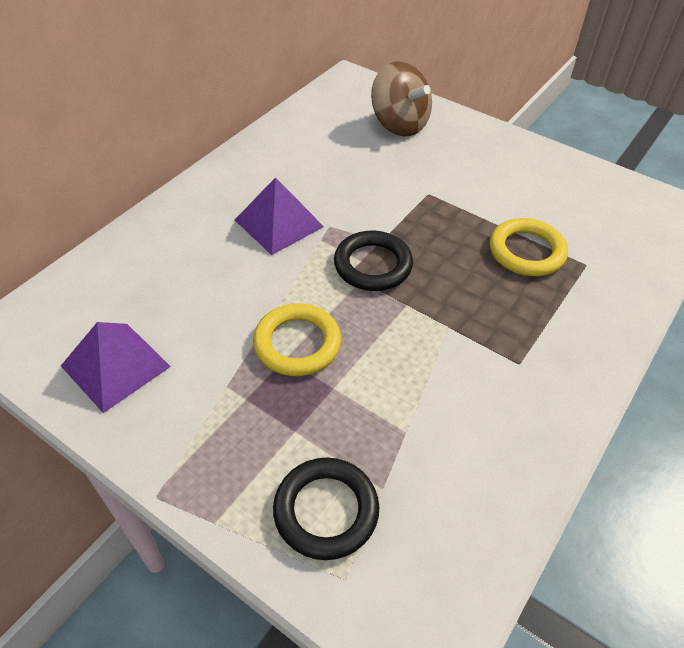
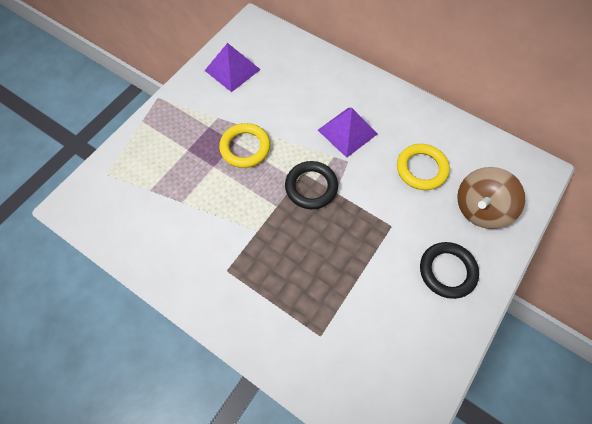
camera: 90 degrees right, 15 degrees up
(326, 511) = (141, 165): black ring -> black ring (447, 271)
(526, 251) = (331, 291): yellow ring -> yellow ring (421, 169)

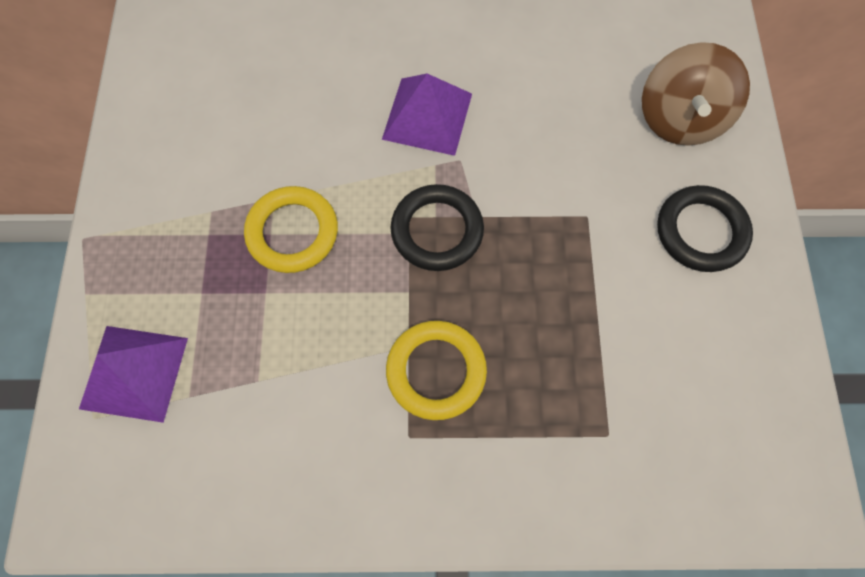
camera: 35 degrees left, 5 degrees up
(232, 70) = (176, 120): purple pyramid -> purple pyramid (134, 372)
(421, 169) = (567, 109): yellow ring -> yellow ring (436, 371)

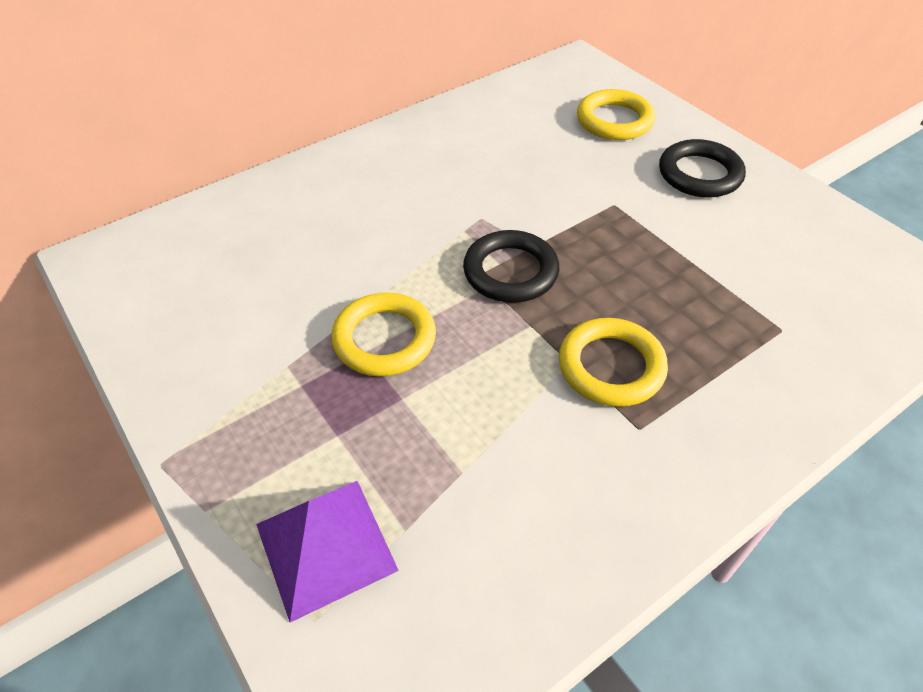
camera: 35 degrees left, 20 degrees down
(427, 116) = (425, 203): purple pyramid -> none
(679, 119) = (614, 120): brown spinning top -> yellow ring

